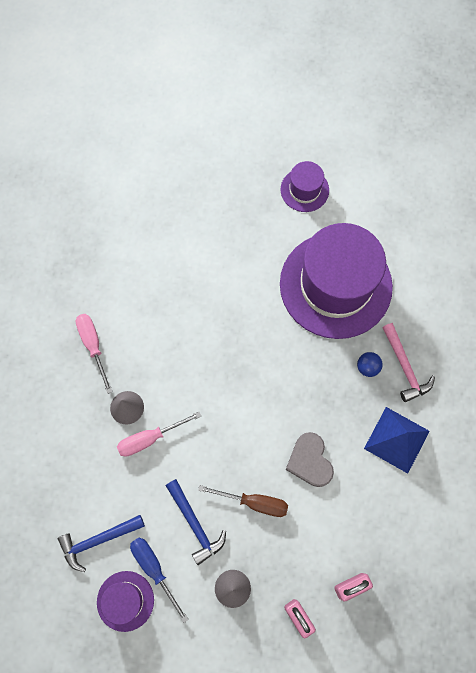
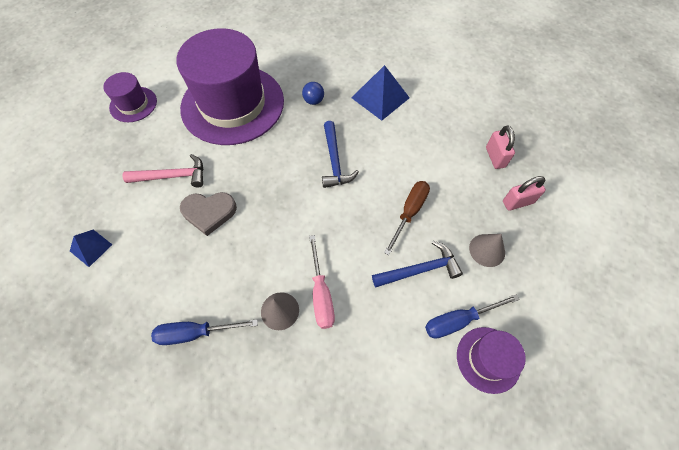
camera: 75 degrees left, 10 degrees down
(93, 346) = (196, 333): pink screwdriver -> blue screwdriver
(98, 540) = (418, 375): blue hammer -> blue hammer (335, 161)
(145, 230) = (91, 247): none -> blue pyramid
(310, 461) = (382, 160): grey heart -> grey heart (209, 212)
(405, 367) = (322, 78): pink hammer -> pink hammer (172, 176)

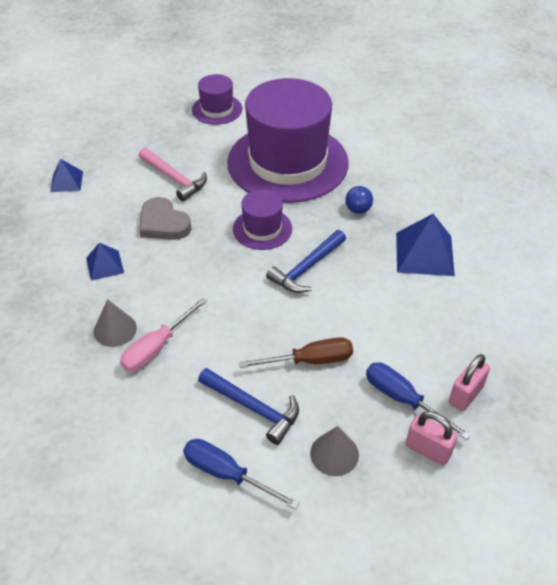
camera: 50 degrees right, 15 degrees down
(196, 333) = (49, 290): blue screwdriver -> blue screwdriver (403, 399)
(210, 277) = (105, 265): none -> blue pyramid
(488, 359) = (206, 525): purple hat -> purple hat (262, 229)

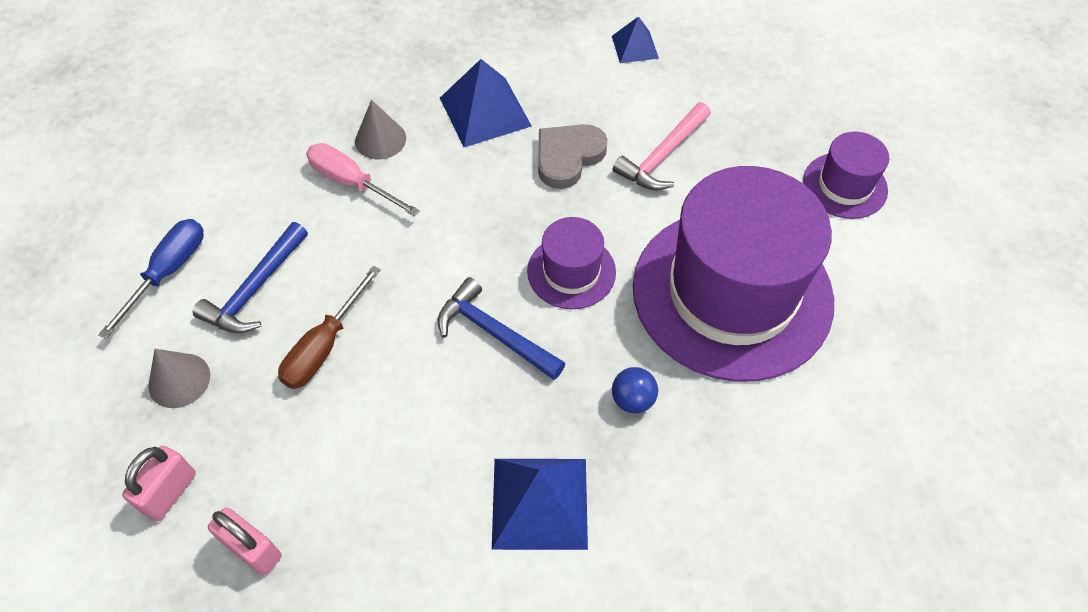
camera: 85 degrees right, 10 degrees up
(105, 265) = (485, 111): blue pyramid -> blue pyramid, size x1.72
(310, 361) = (324, 346): brown screwdriver -> brown screwdriver turned 45 degrees clockwise
(403, 399) = (252, 463): blue screwdriver -> none

